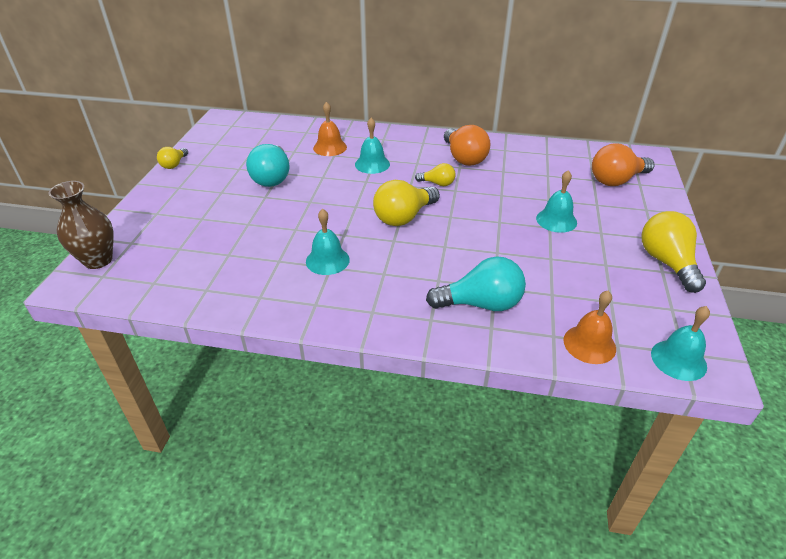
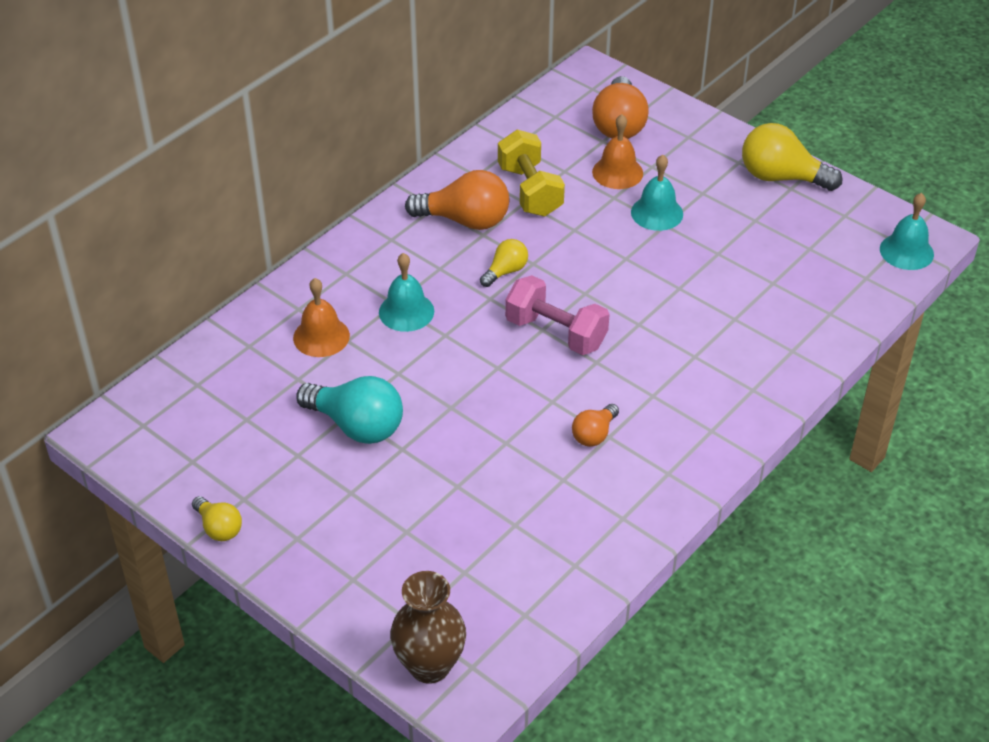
camera: 60 degrees left, 5 degrees up
(327, 260) = (594, 434): turquoise bell -> orange light bulb
(404, 217) = (556, 333): yellow light bulb -> pink dumbbell
(481, 304) = (754, 341): turquoise light bulb -> none
(514, 170) = (530, 191): none -> yellow dumbbell
(589, 344) = (855, 295): orange bell -> orange bell (617, 172)

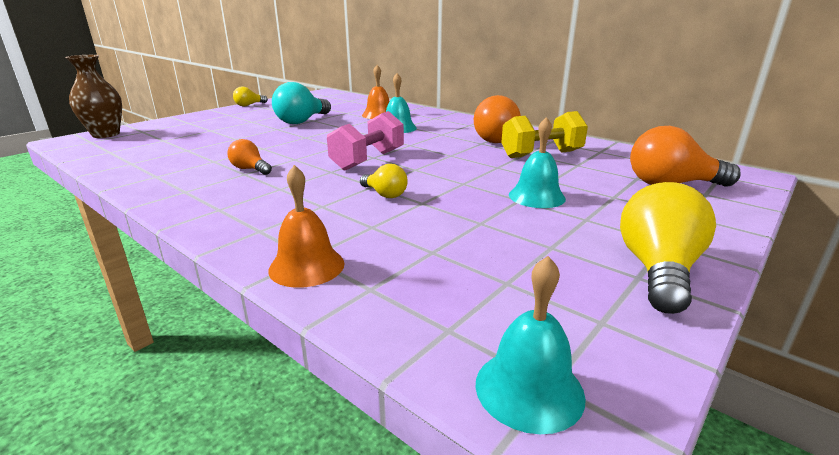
camera: 90 degrees right, 20 degrees down
(505, 271) = (439, 148): yellow light bulb -> yellow light bulb (385, 194)
(617, 172) = (591, 182): orange bell -> orange bell (306, 266)

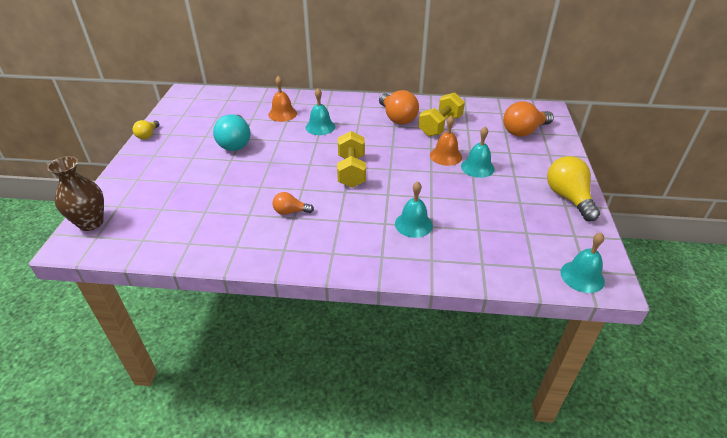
camera: 35 degrees left, 15 degrees up
(306, 266) = (440, 266): orange bell -> orange bell (445, 156)
(353, 217) = (413, 224): none -> turquoise bell
(368, 160) = (351, 171): pink dumbbell -> yellow dumbbell
(385, 194) = (404, 199): yellow light bulb -> none

